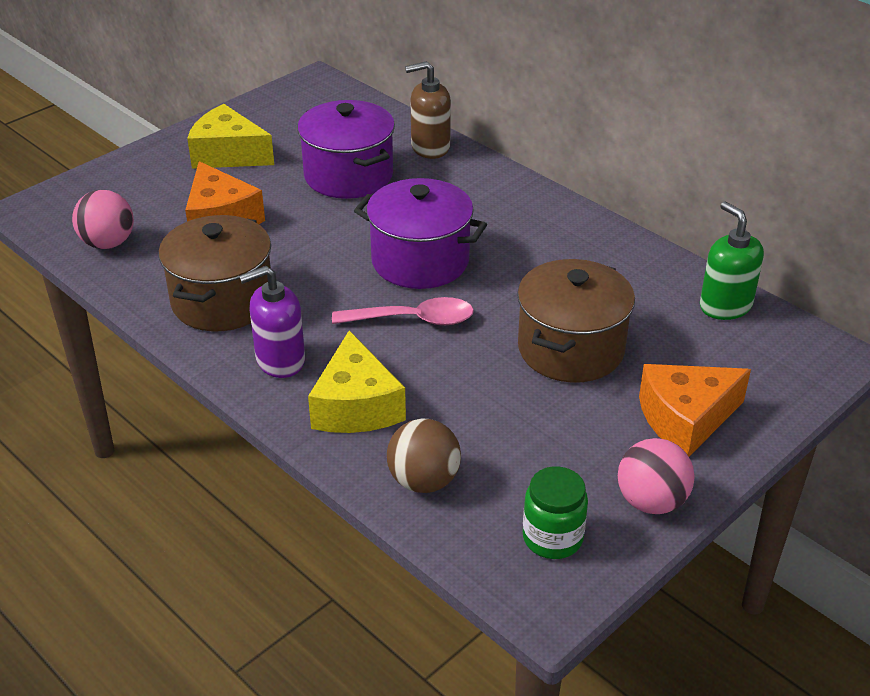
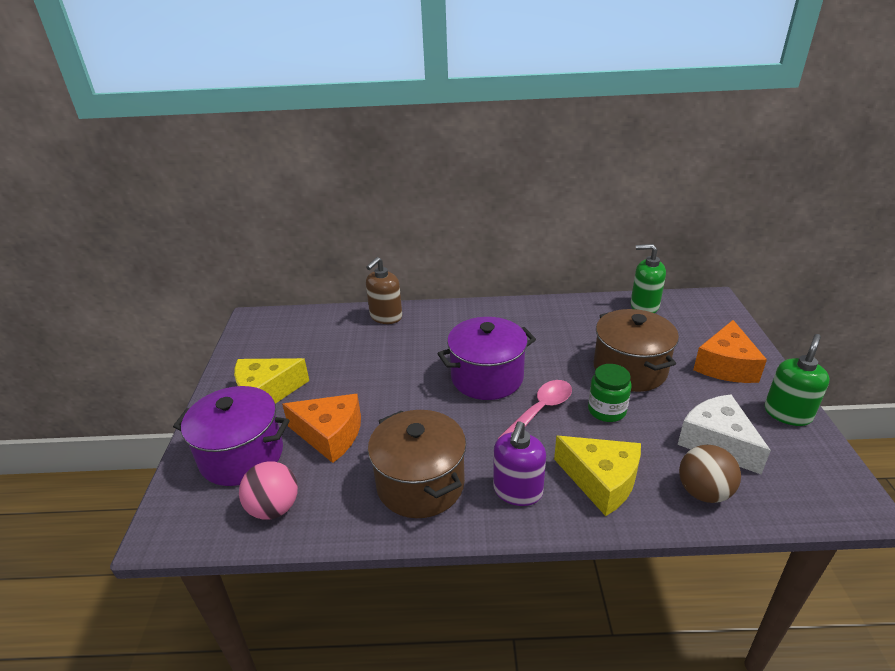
camera: 45 degrees left, 5 degrees down
(348, 175) = (366, 358): purple pot -> purple pot (242, 455)
(520, 463) = (717, 442): none -> white cheese
(552, 538) = (796, 467): green jar -> green jar (606, 410)
(651, 501) = (787, 413): pink ball -> green soap dispenser

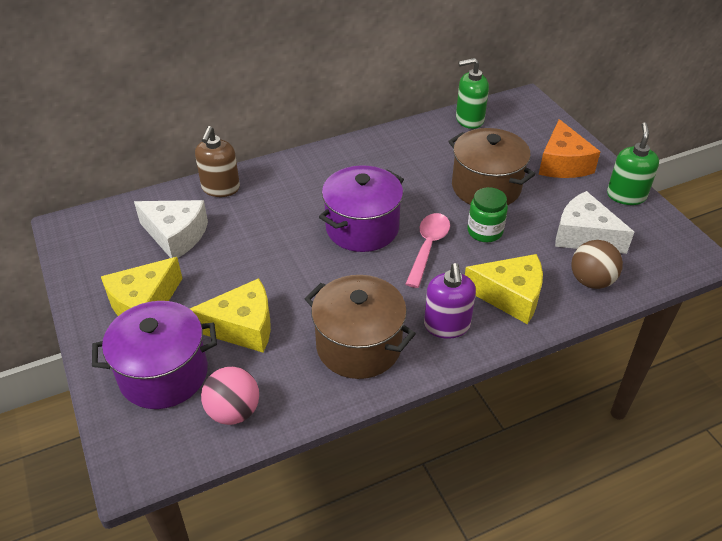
camera: 25 degrees left, 10 degrees up
(327, 345) = (176, 235): none -> white cheese
(330, 435) = (242, 327): orange cheese -> yellow cheese

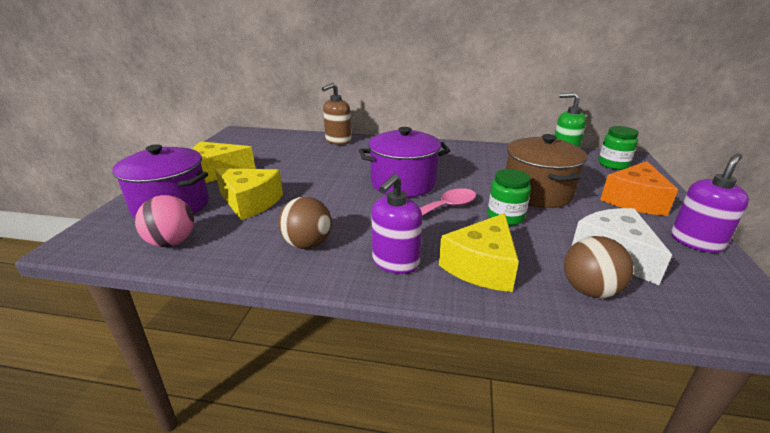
camera: 35 degrees right, 15 degrees down
(176, 235) = (282, 151): white cheese -> none
(359, 346) = (307, 244): brown pot -> brown ball
(510, 296) = (482, 266): yellow cheese -> yellow cheese turned 75 degrees clockwise
(518, 117) = (613, 164): none -> green jar
(626, 195) = (696, 242): green soap dispenser -> purple soap dispenser

